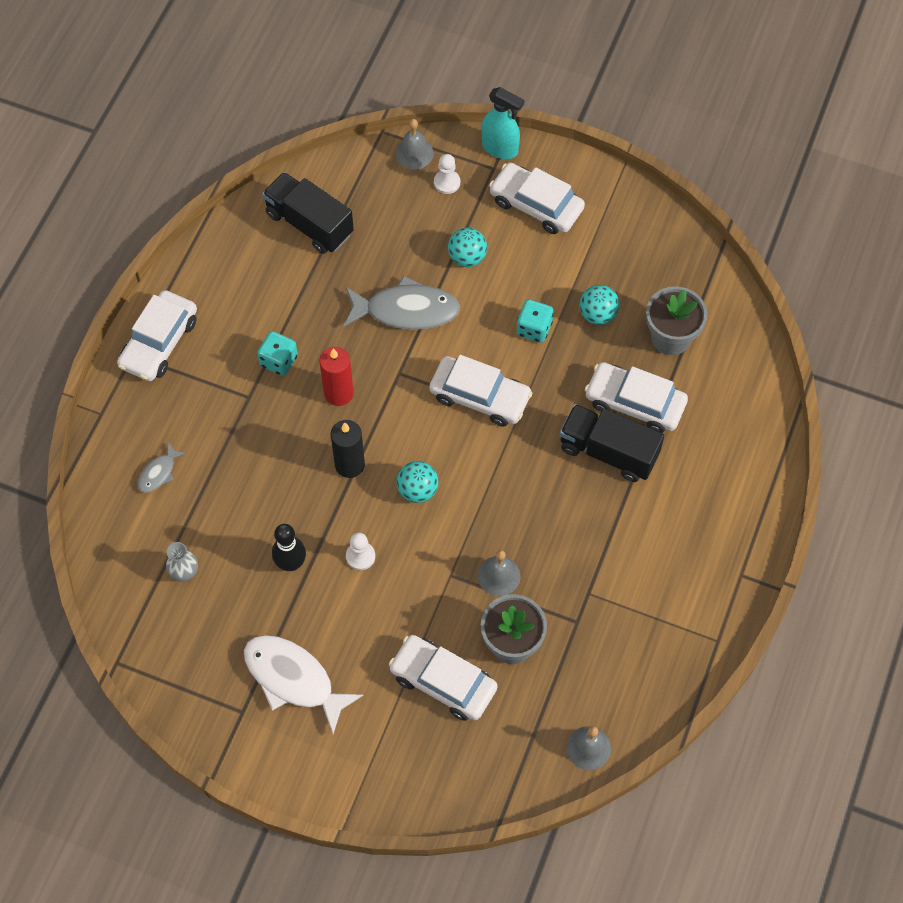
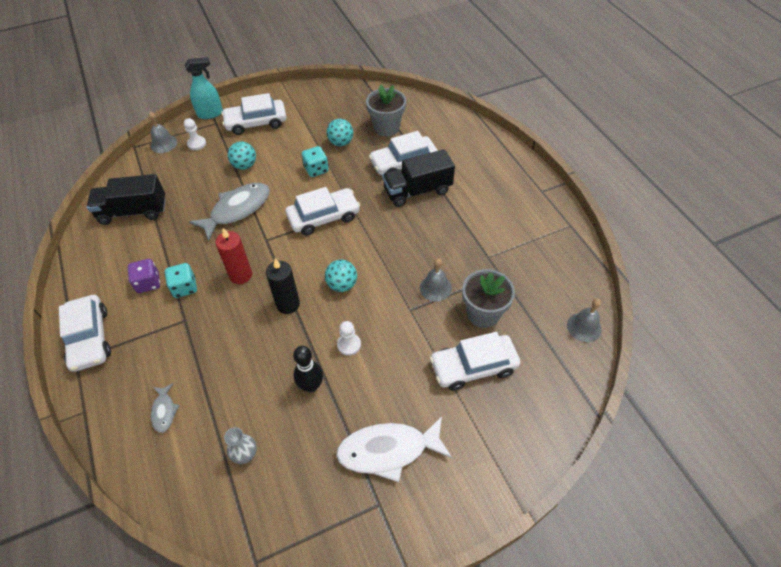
camera: 45 degrees left, 10 degrees down
(253, 326) = (148, 283): none -> purple dice

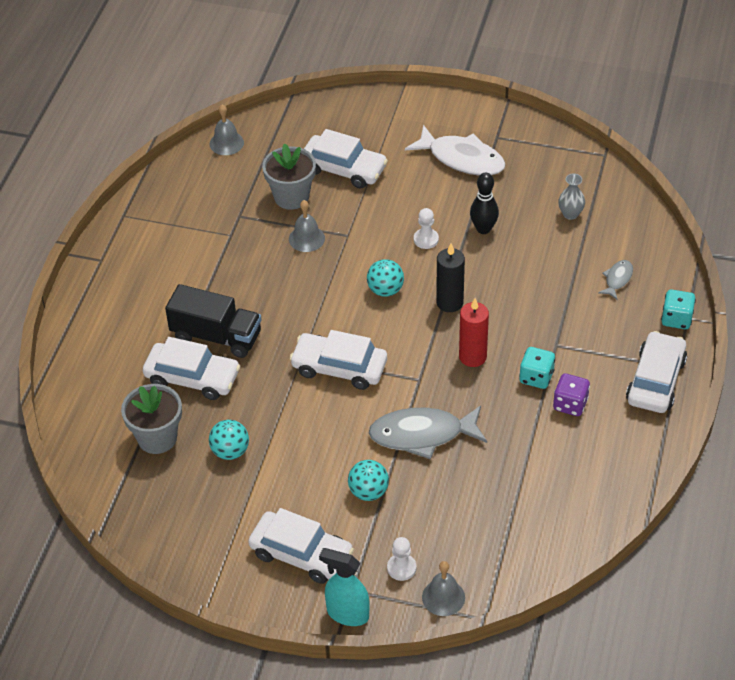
camera: 140 degrees left, 5 degrees down
(133, 211) = (540, 507): black truck -> none
(316, 169) = (293, 431): turquoise dice -> turquoise dice (676, 319)

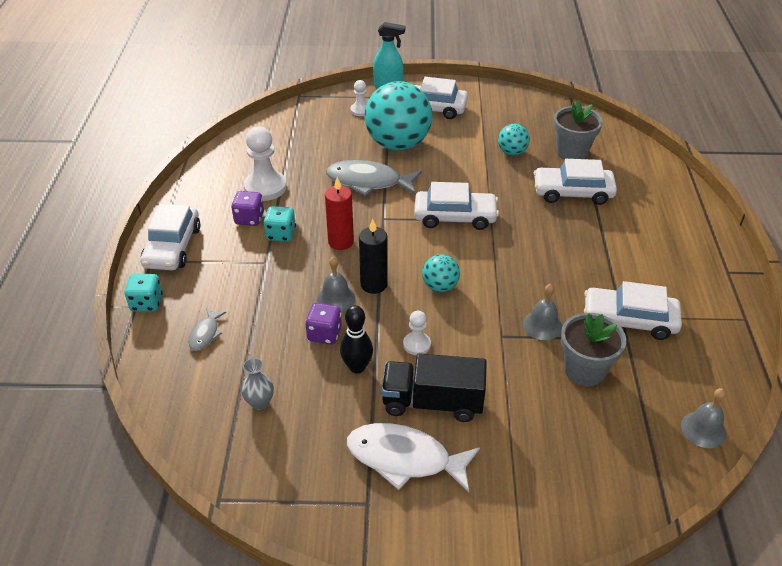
camera: 165 degrees right, 5 degrees down
(216, 336) = (574, 224): black truck -> black truck (432, 402)
(343, 169) = (544, 417): white car -> white car (629, 320)
(368, 492) = (398, 144): turquoise ball -> turquoise ball, size x2.15
(422, 434) = (368, 182): grey fish -> grey fish turned 150 degrees counterclockwise
(443, 597) = (328, 101): grey bell -> grey bell (336, 298)
(507, 262) = (324, 334): none -> purple dice
(548, 448) = (265, 187): none -> white pawn

